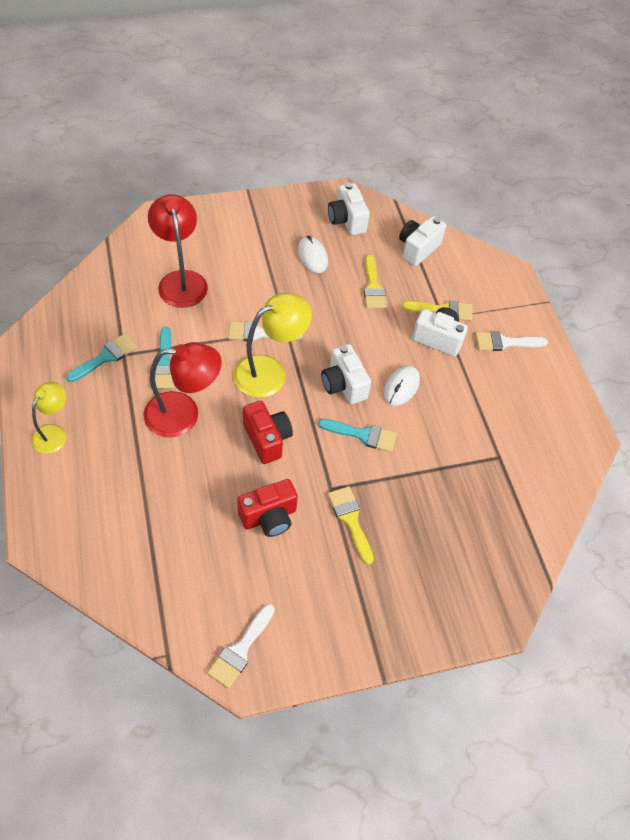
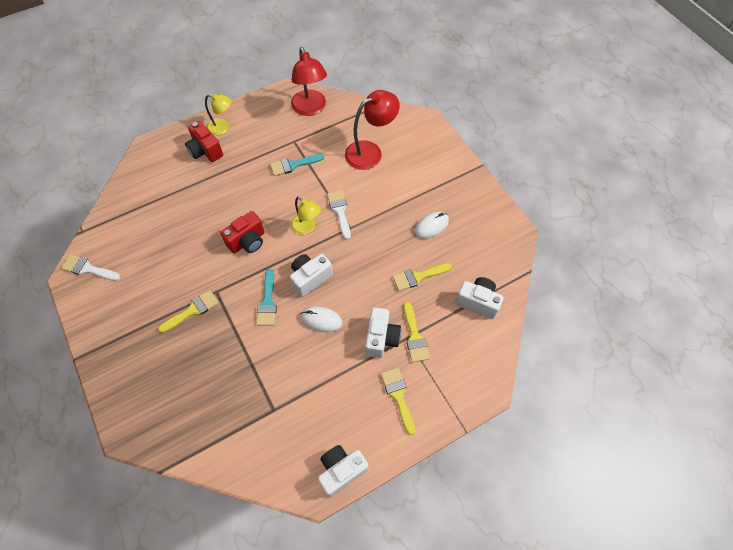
camera: 80 degrees right, 5 degrees up
(106, 357) = (288, 133): turquoise brush -> none
(183, 414) = (255, 188): red lamp -> red lamp (310, 109)
(269, 517) = (185, 259): red camera -> red camera (205, 151)
(270, 371) = (307, 227): yellow lamp -> yellow lamp, size x0.61
(347, 220) = (484, 240): white camera -> white camera (341, 471)
(505, 342) = (398, 396): white brush -> yellow brush

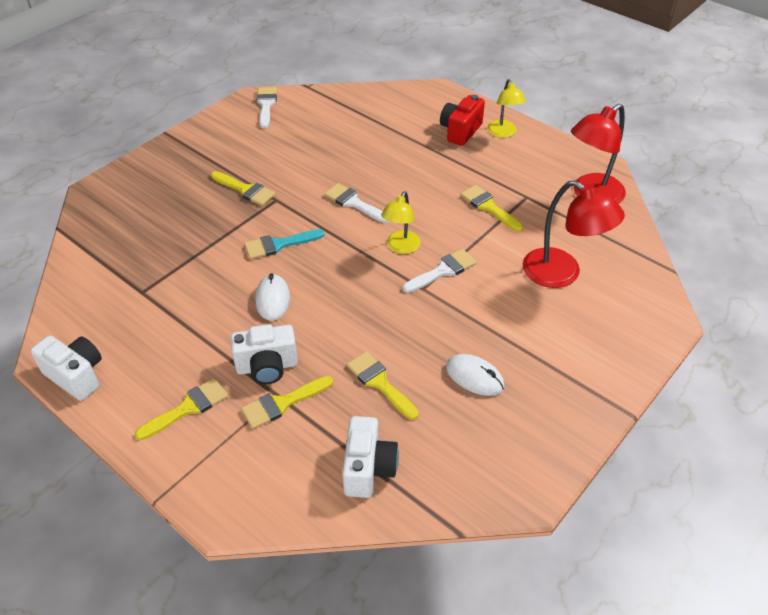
camera: 70 degrees right, 15 degrees down
(247, 241) = (354, 203): red camera -> white brush
(293, 165) = (488, 207): turquoise brush -> yellow brush
(310, 278) = (327, 272): white camera -> none

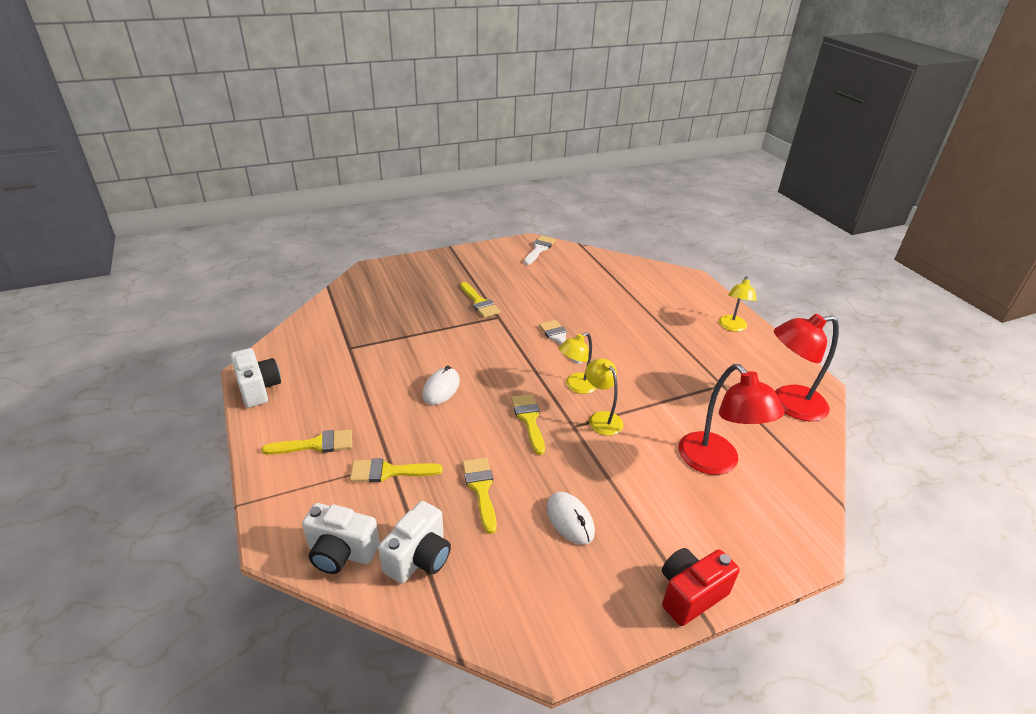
camera: 25 degrees right, 10 degrees down
(267, 367) = (398, 438): white camera -> white camera (341, 552)
(279, 245) = (476, 350): turquoise brush -> none
(443, 271) = (601, 418): white brush -> yellow lamp
(460, 131) = (692, 314): red camera -> red camera (690, 594)
(488, 207) = (679, 381): yellow brush -> yellow brush (529, 419)

